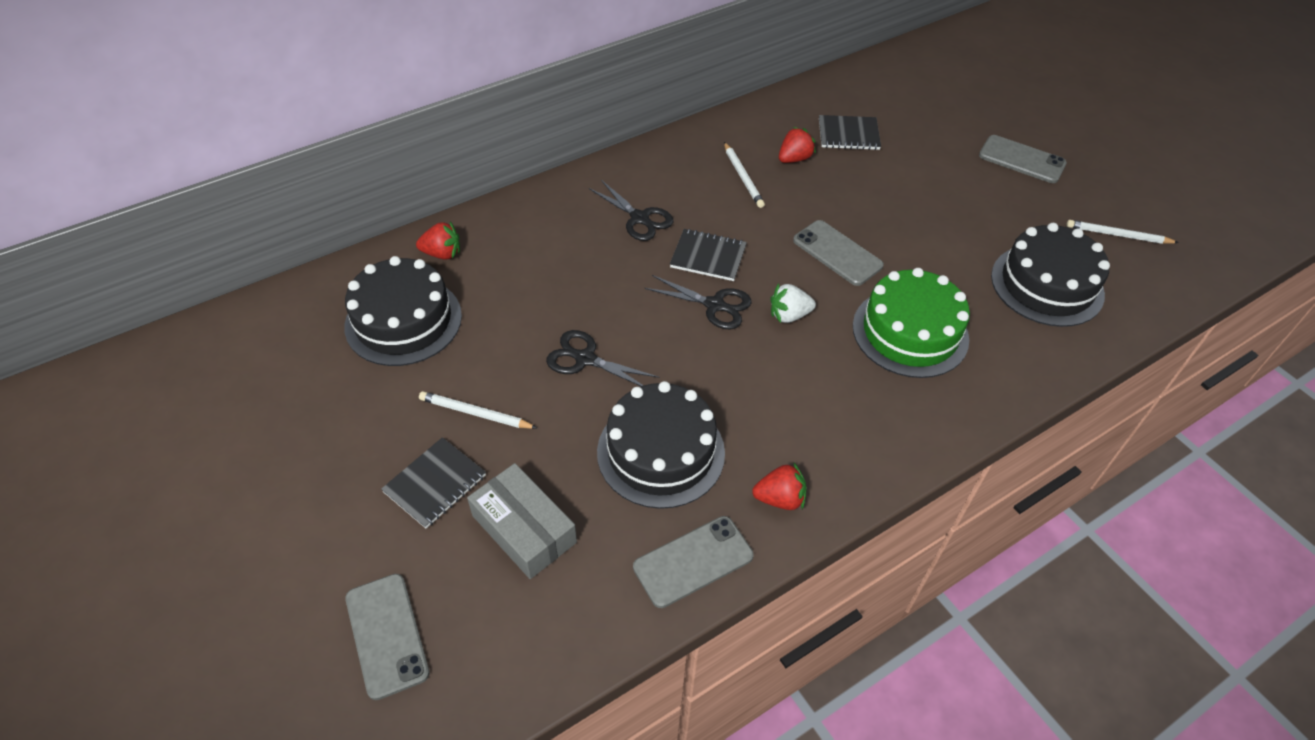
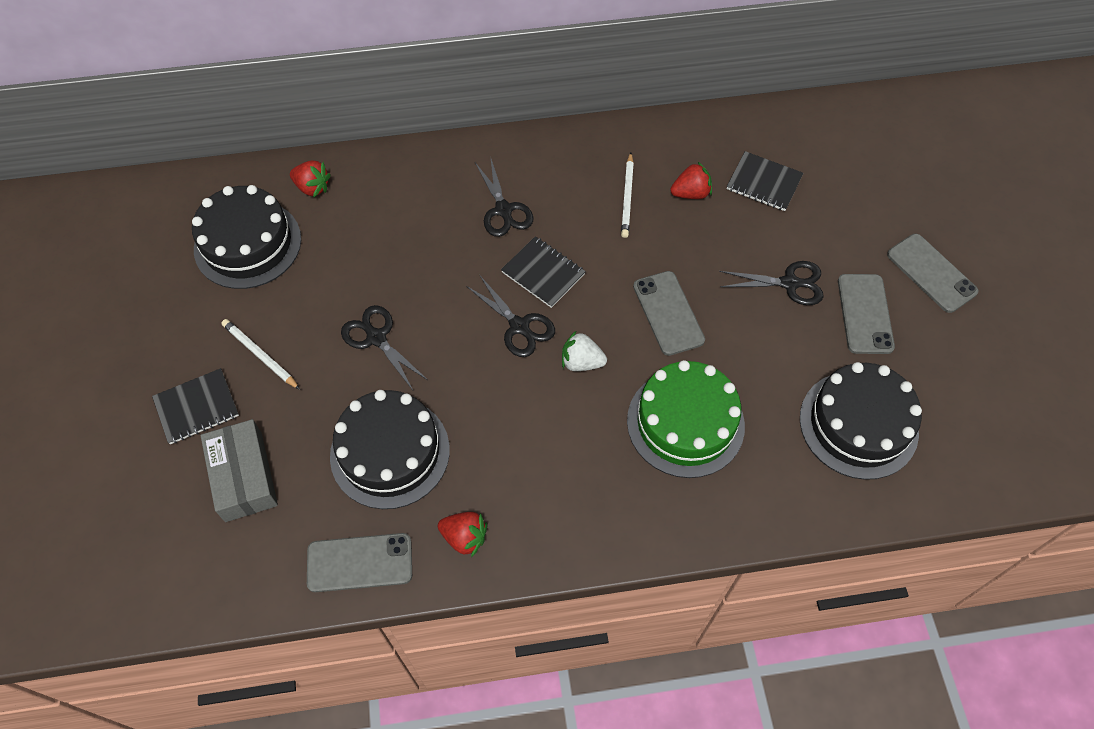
camera: 25 degrees right, 10 degrees up
(387, 635) = (99, 522): grey phone -> grey phone (865, 314)
(920, 200) = (789, 283): none -> black scissors
(1118, 235) = (976, 397): white pencil -> none

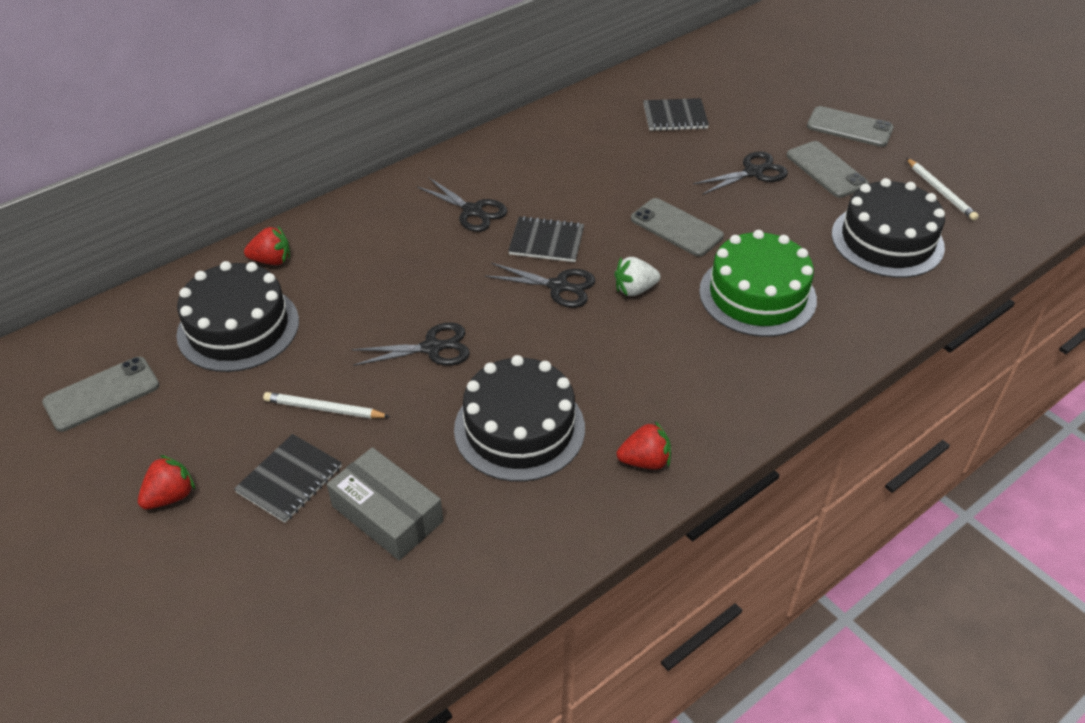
camera: 30 degrees left, 15 degrees down
(360, 562) = (564, 527): grey phone -> grey phone (102, 394)
(376, 338) = (432, 348): black scissors -> black scissors turned 150 degrees clockwise
(627, 197) = (573, 164): white pencil -> white pencil (940, 191)
(691, 193) = (623, 143): red strawberry -> red strawberry (170, 496)

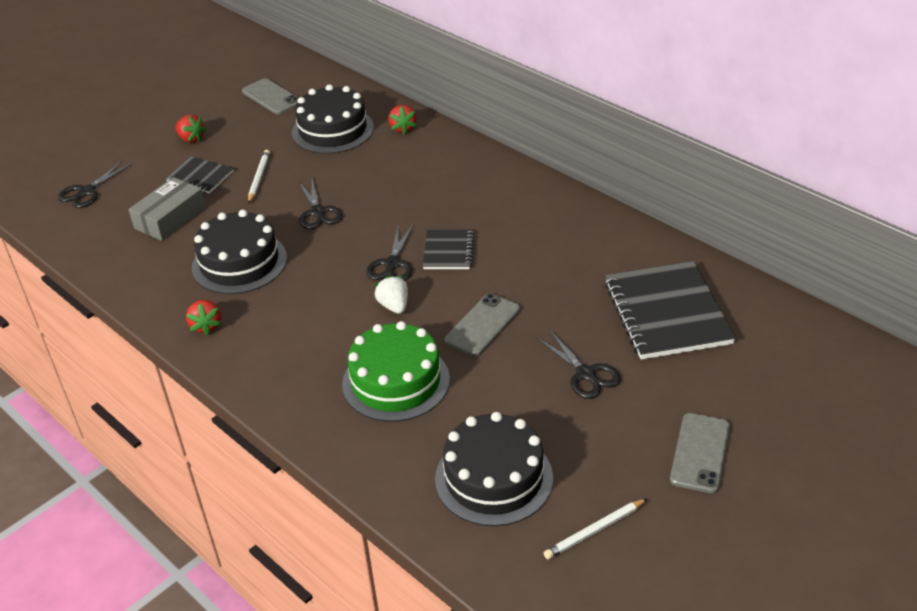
camera: 85 degrees right, 5 degrees down
(472, 211) = (480, 207): black scissors -> black scissors (87, 192)
(675, 117) = (667, 313): black notebook -> black notebook, size x1.89
(826, 170) = (607, 431): grey phone -> none

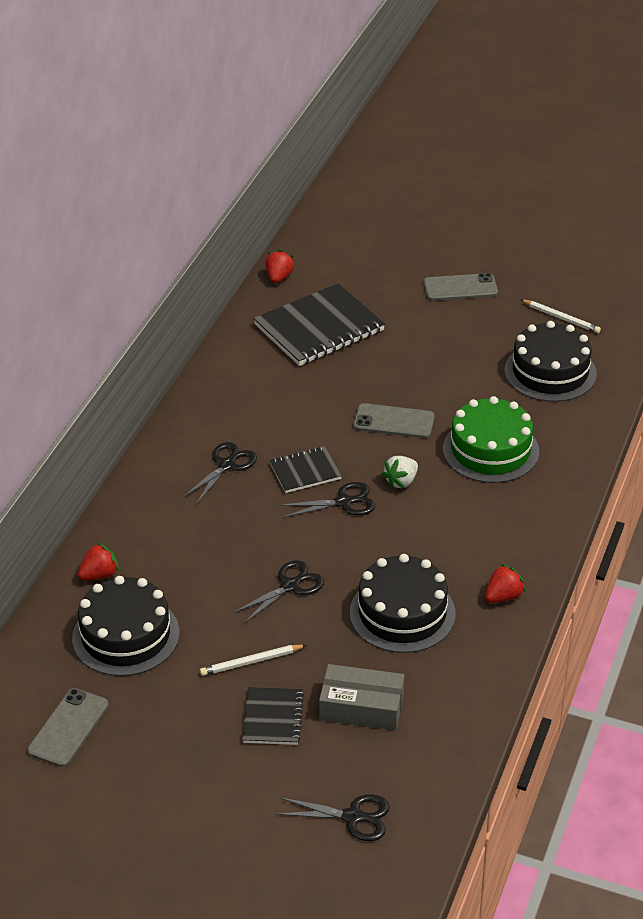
camera: 115 degrees left, 0 degrees up
(191, 139) = (197, 767): red strawberry -> red strawberry (279, 277)
(586, 374) = (416, 354): black scissors -> black scissors (226, 465)

